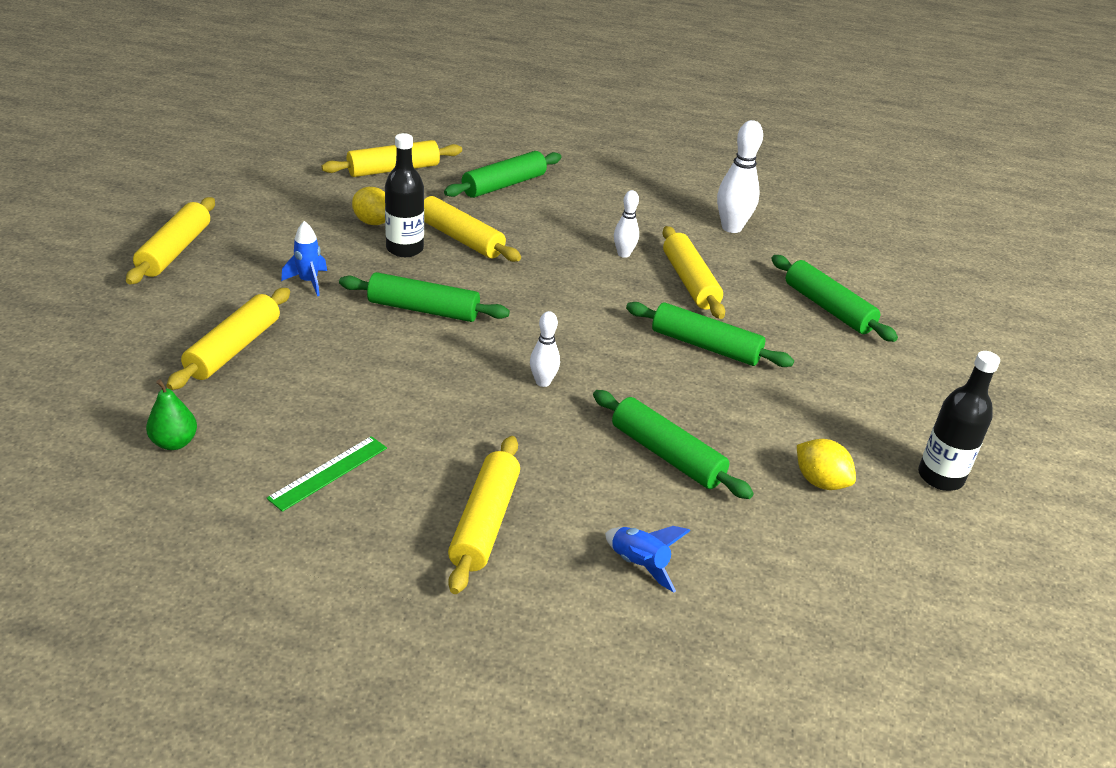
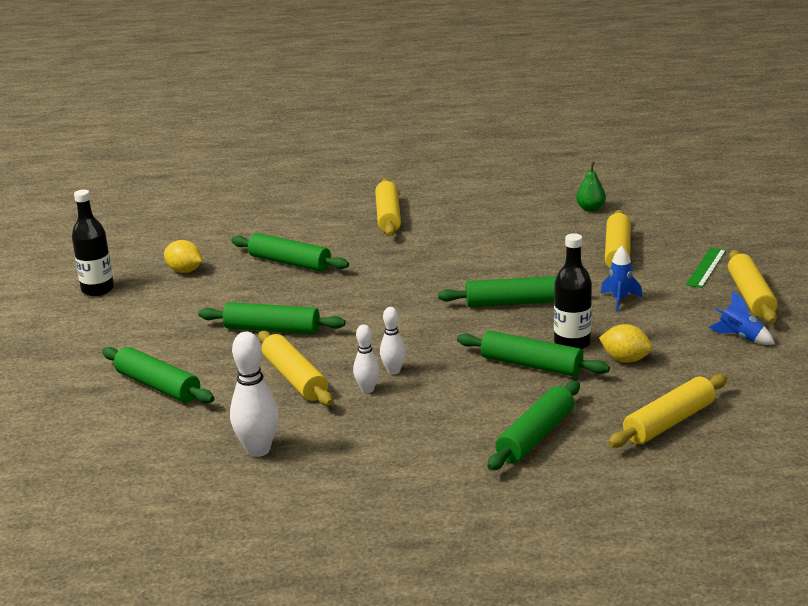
camera: 170 degrees right, 10 degrees down
(328, 473) = (491, 216): green ruler -> green ruler (706, 267)
(460, 238) = (531, 365): yellow rolling pin -> green rolling pin
(543, 382) = (390, 280): white bowling pin -> white bowling pin (393, 371)
(639, 565) = (295, 219): blue rocket -> blue rocket (740, 337)

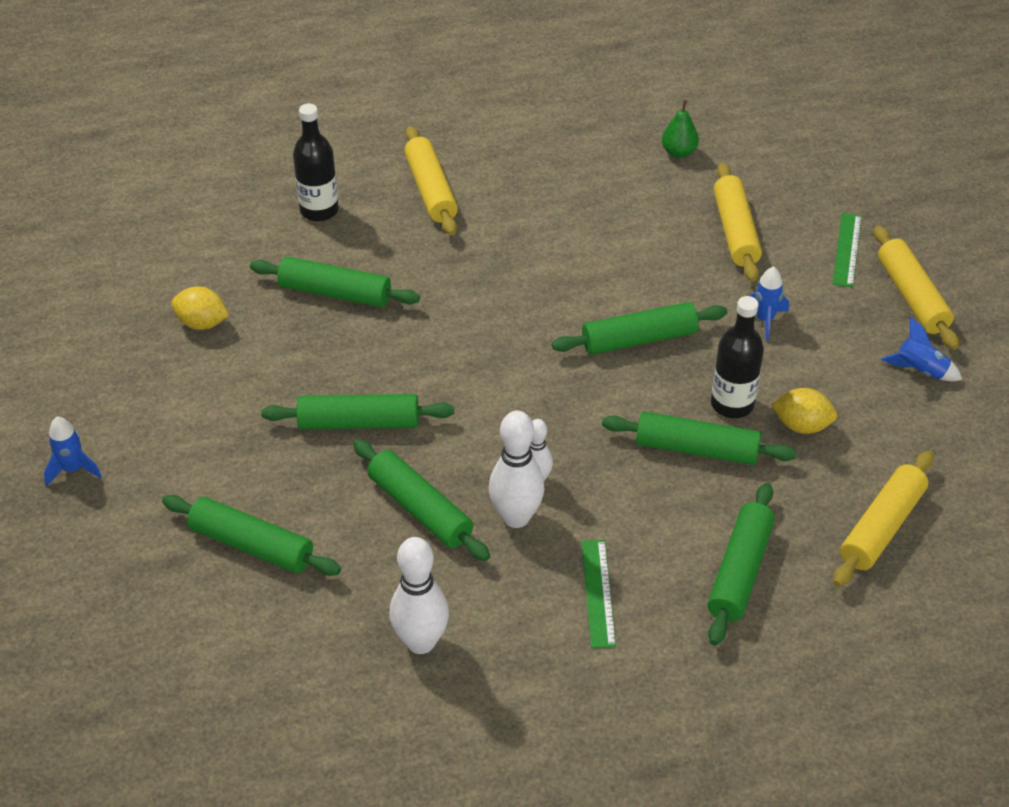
camera: 15 degrees left, 20 degrees up
(51, 336) = (73, 469): none -> blue rocket
(97, 290) = (99, 372): black bottle -> black bottle (319, 210)
(294, 378) = (420, 509): yellow rolling pin -> green rolling pin
(367, 389) = (516, 517): white bowling pin -> white bowling pin, size x1.70
(412, 437) = (598, 593): none -> green ruler

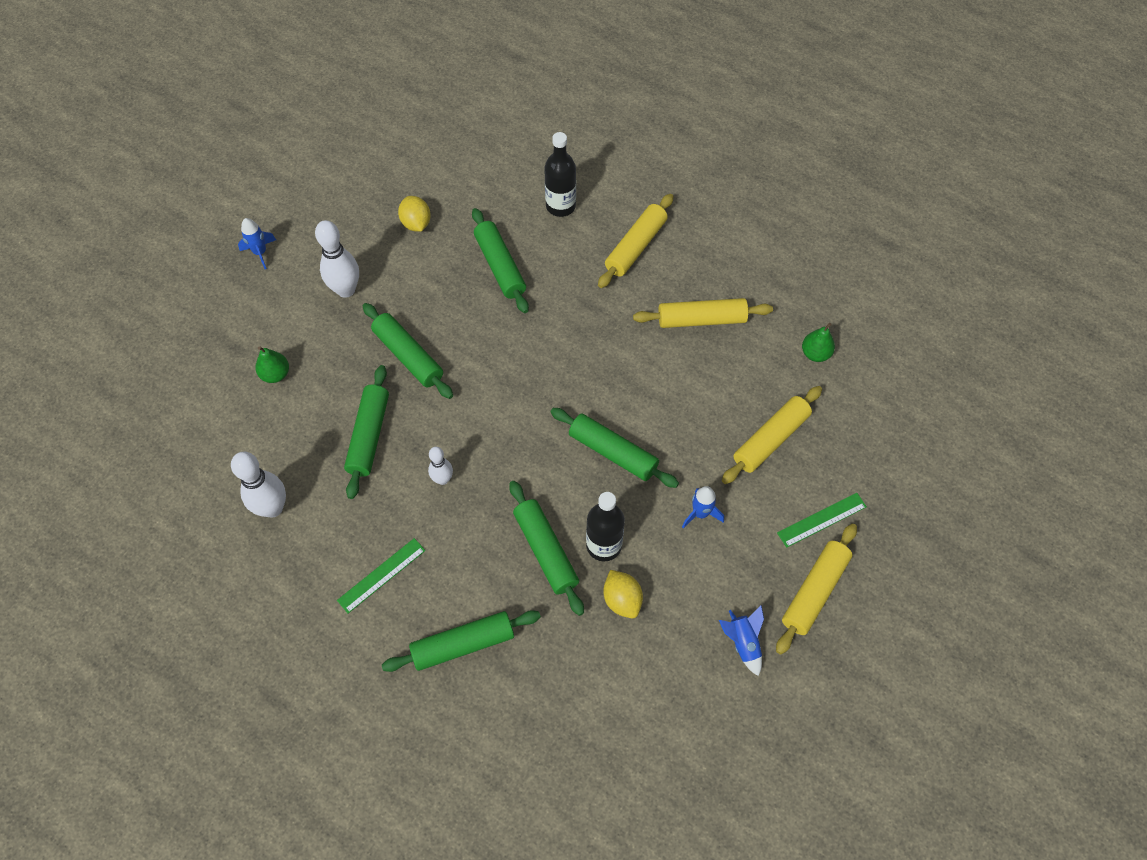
camera: 50 degrees right, 15 degrees up
(252, 545) = (275, 374): green rolling pin -> green pear
(516, 517) = (404, 490): white bowling pin -> white bowling pin (346, 290)
(882, 527) = (572, 707): yellow rolling pin -> yellow rolling pin (701, 320)

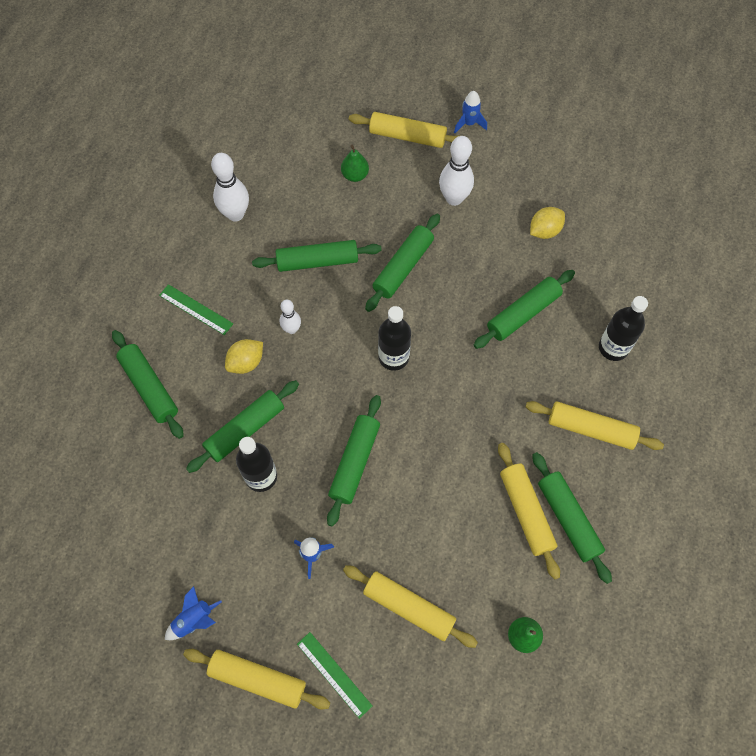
camera: 75 degrees right, 5 degrees up
(249, 312) = (407, 136): none -> yellow rolling pin
(509, 390) = (393, 357): none -> black bottle
(622, 600) = (213, 504): yellow lemon -> yellow lemon (246, 362)
(716, 288) = (568, 519): none -> green rolling pin

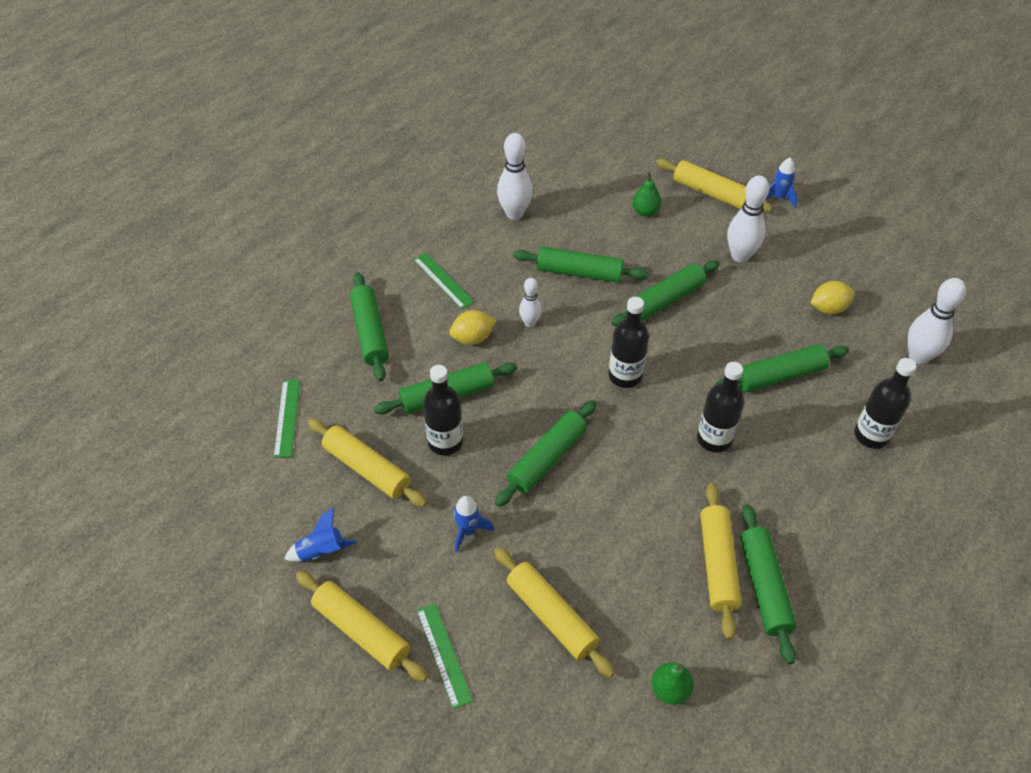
camera: 20 degrees right, 15 degrees down
(109, 501) = (287, 418): none -> green ruler
(488, 395) = (714, 439): none -> black bottle
(591, 429) = (820, 506): yellow rolling pin -> yellow rolling pin (367, 468)
(631, 256) = (918, 357): none -> white bowling pin

